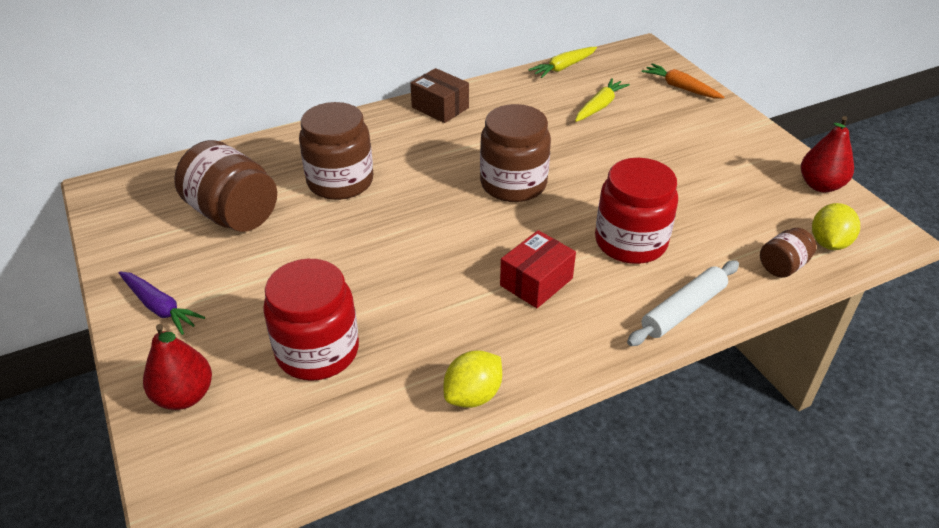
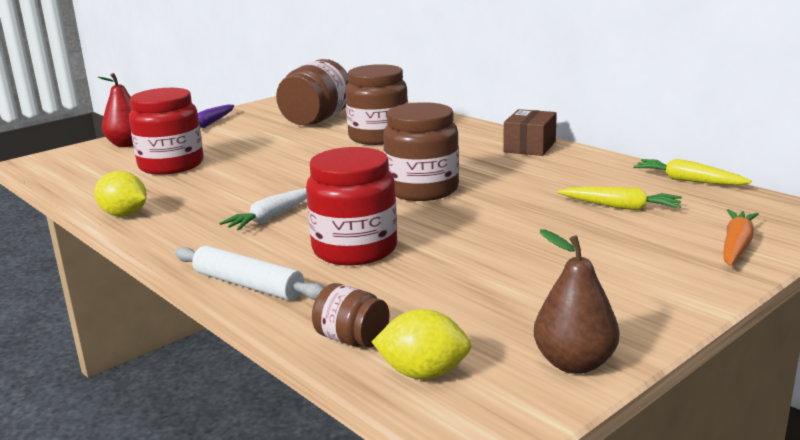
camera: 75 degrees right, 20 degrees down
(536, 282) = (272, 217): red box -> white carrot
(820, 185) = (574, 363): red pear -> brown pear

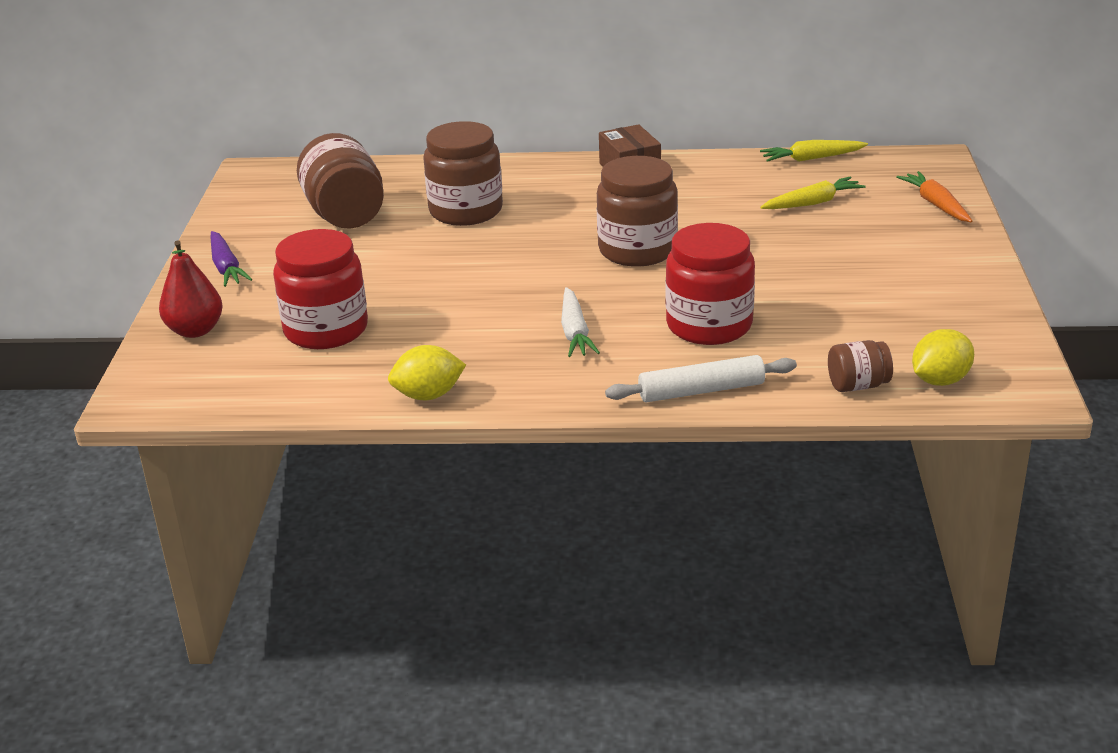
camera: 45 degrees left, 10 degrees up
(574, 363) = (998, 330): brown pear -> none

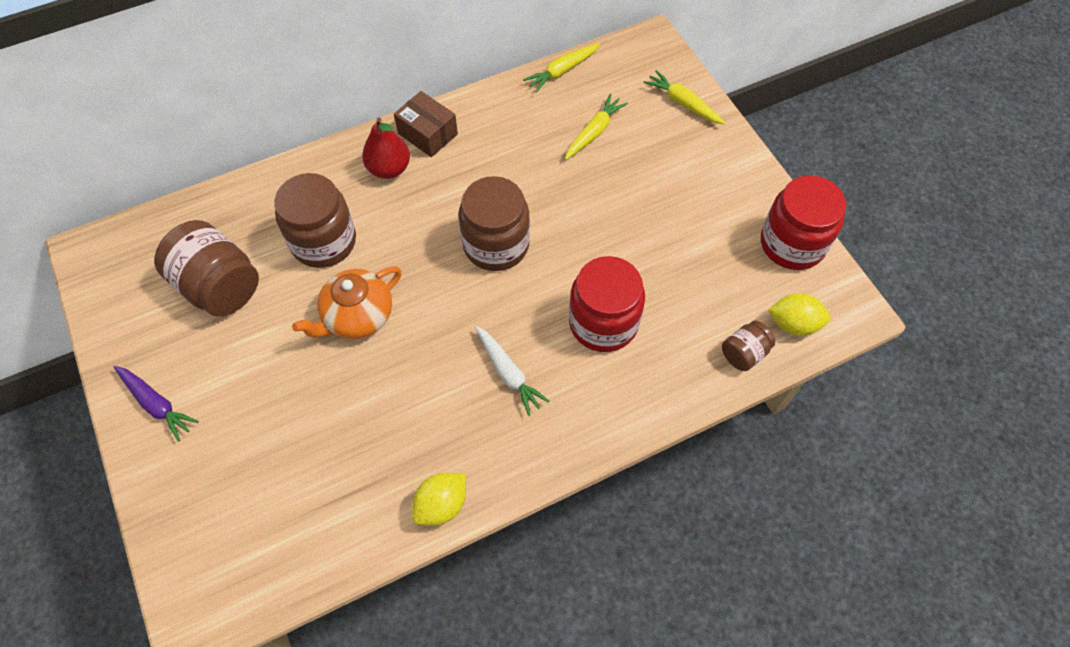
camera: 30 degrees left, 30 degrees up
(195, 330) = (186, 505): red pear -> red pear (389, 169)
(326, 330) = (303, 455): red jar -> red jar (792, 244)
(456, 261) = (357, 316): none -> orange teapot
(701, 391) = (642, 407): white rolling pin -> none
(936, 204) = (683, 103): orange carrot -> yellow carrot
(940, 380) = (794, 324): yellow lemon -> yellow lemon turned 75 degrees clockwise

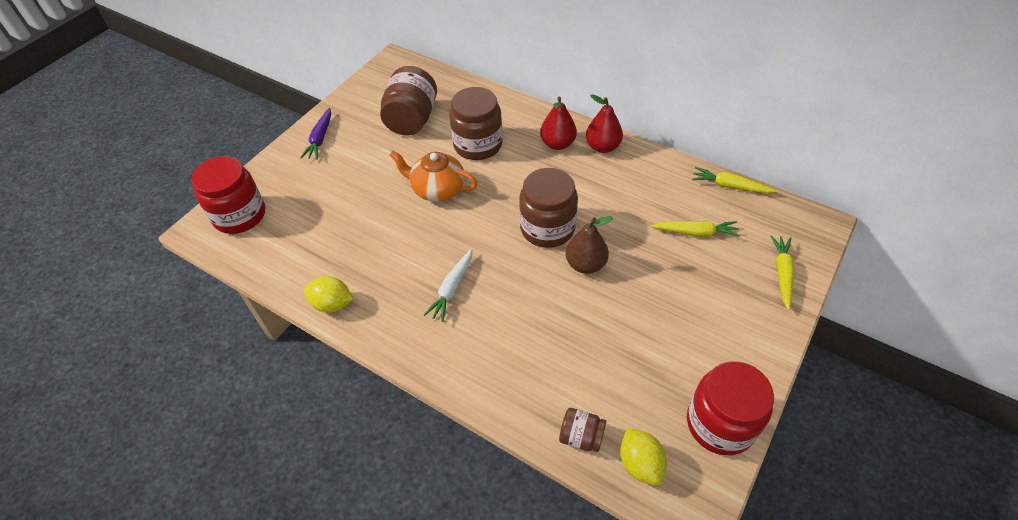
camera: 60 degrees right, 10 degrees down
(428, 134) = (602, 147): brown box -> red pear
(565, 239) = (585, 264): none -> brown pear
(603, 322) = (534, 324): red jar -> red jar (239, 215)

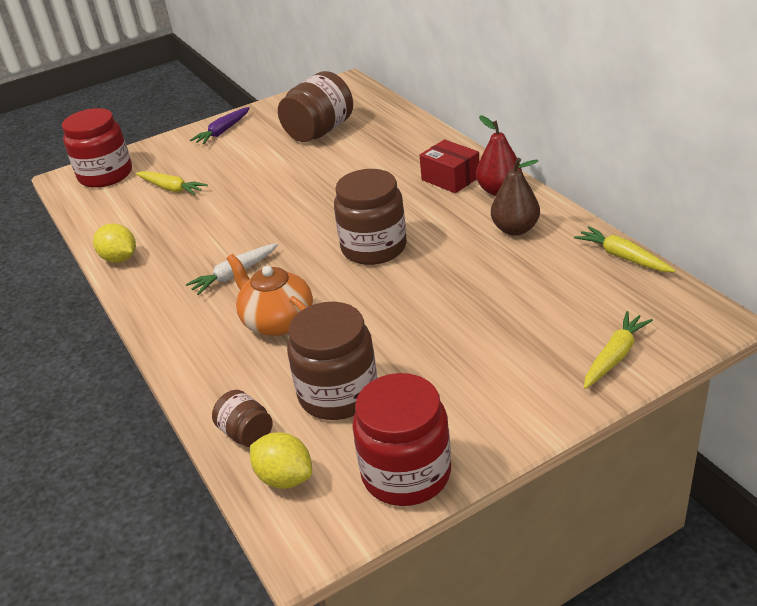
camera: 30 degrees right, 15 degrees down
(437, 189) = (293, 192): orange teapot -> orange teapot (277, 321)
(478, 145) = (365, 163): brown jar -> brown jar (338, 394)
(557, 144) = (450, 178): red pear -> red box
(585, 264) = (386, 288): brown pear -> brown pear (515, 229)
(640, 463) = (285, 478): yellow lemon -> yellow lemon turned 60 degrees counterclockwise
(695, 232) = (539, 290): yellow carrot -> yellow carrot (171, 189)

